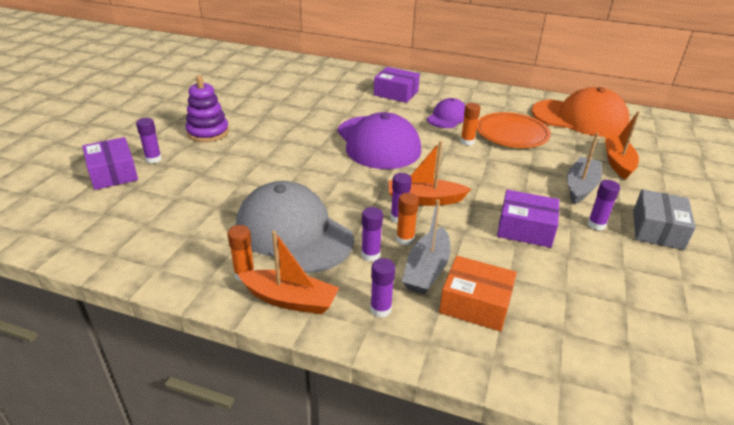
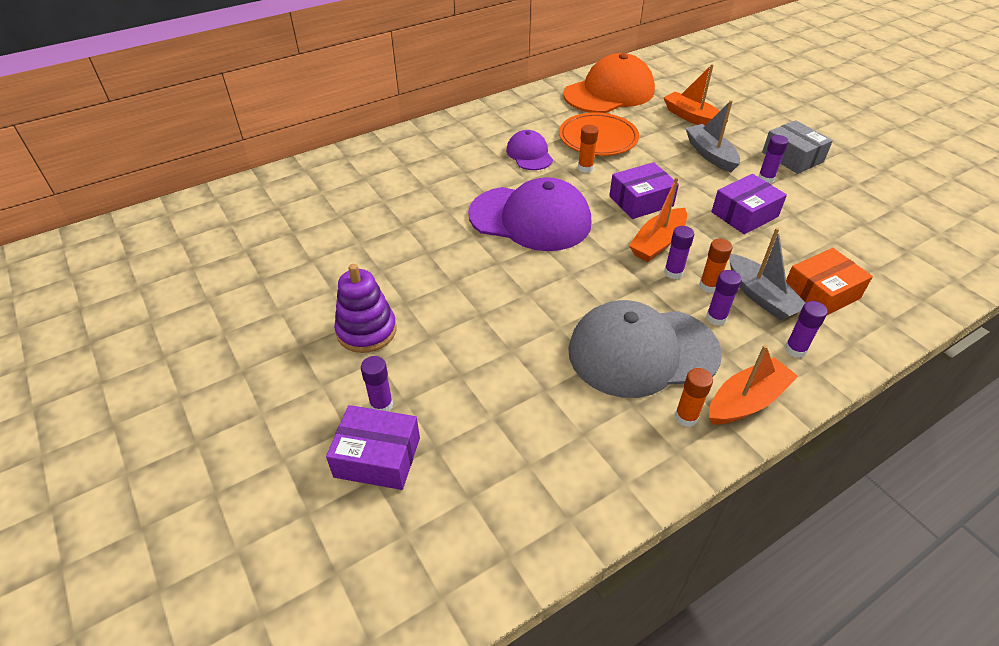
camera: 50 degrees left, 10 degrees up
(396, 93) = (443, 157): purple box -> purple box (641, 201)

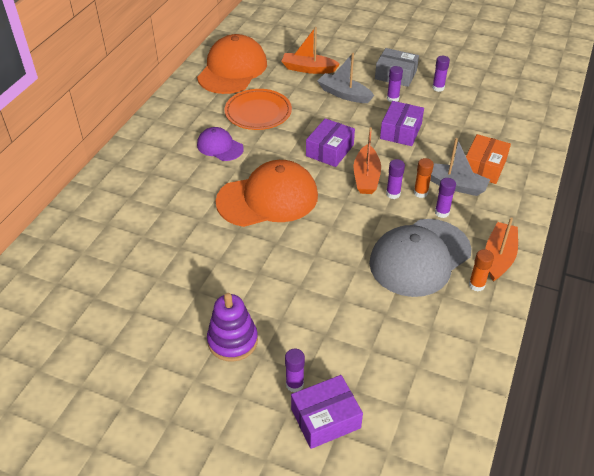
camera: 35 degrees left, 0 degrees up
(530, 219) = (268, 198): purple cap -> orange cap
(585, 168) = (270, 141): orange glue stick -> none
(795, 349) = (498, 210): purple glue stick -> purple glue stick (438, 88)

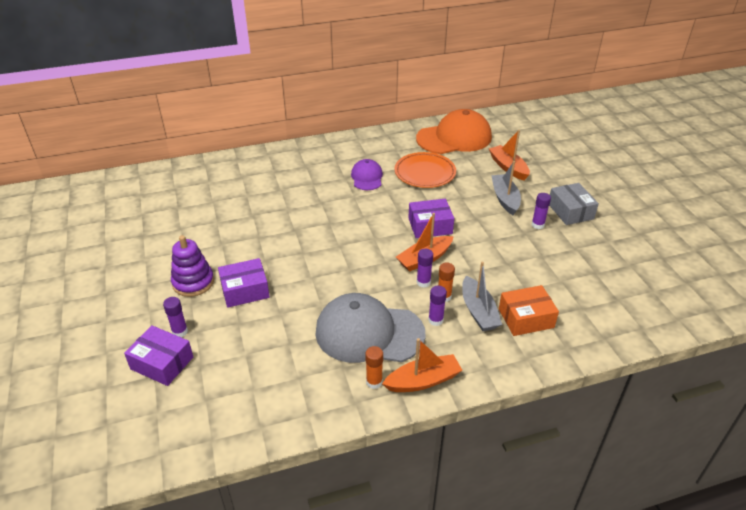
camera: 50 degrees right, 5 degrees down
(268, 198) = (342, 225): orange cap -> none
(401, 131) = (503, 249): purple box -> purple box (245, 290)
(438, 88) = (591, 241): purple glue stick -> none

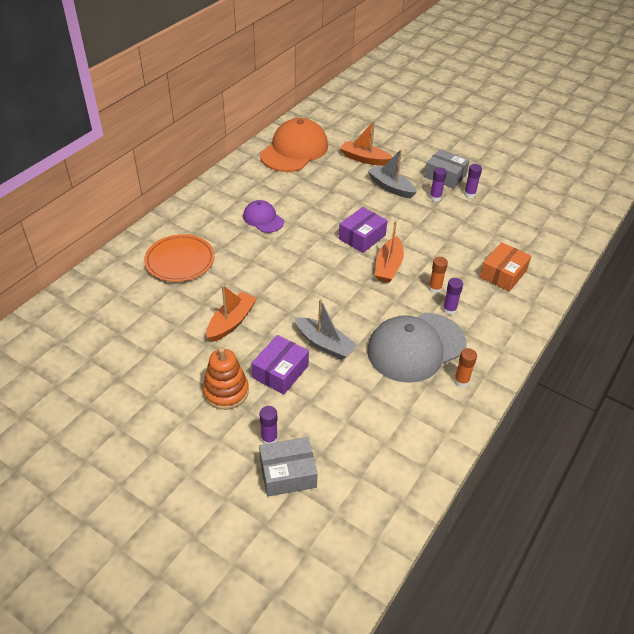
camera: 40 degrees left, 5 degrees up
(162, 363) = (288, 473): purple box -> grey box
(193, 282) = (226, 391): purple stacking toy -> orange stacking toy
(423, 282) = (408, 286): purple glue stick -> purple glue stick (469, 194)
(423, 381) = (490, 359): orange boat -> orange boat (231, 322)
(425, 173) = (306, 193): orange plate -> orange plate (180, 261)
(478, 311) = (469, 286): grey boat -> grey boat (325, 344)

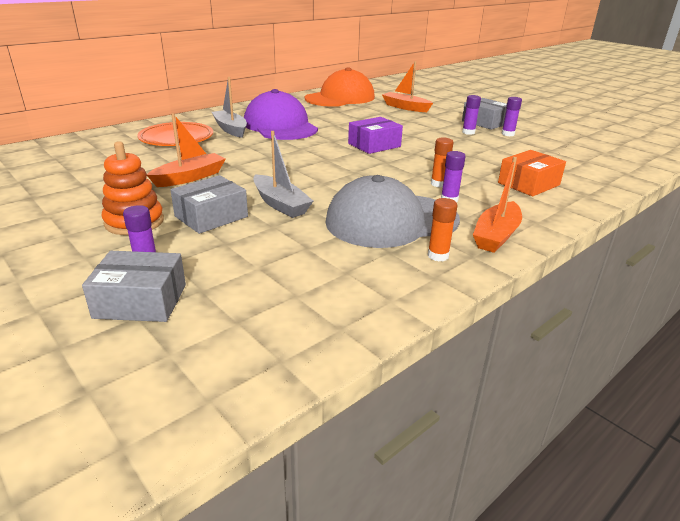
camera: 15 degrees right, 15 degrees down
(263, 219) = (280, 126): purple cap -> purple cap, size x1.91
(280, 371) = (211, 216): purple box -> grey box
(388, 266) = (392, 164): orange boat -> orange boat (496, 236)
(390, 187) = (423, 123): grey boat -> grey boat (230, 129)

